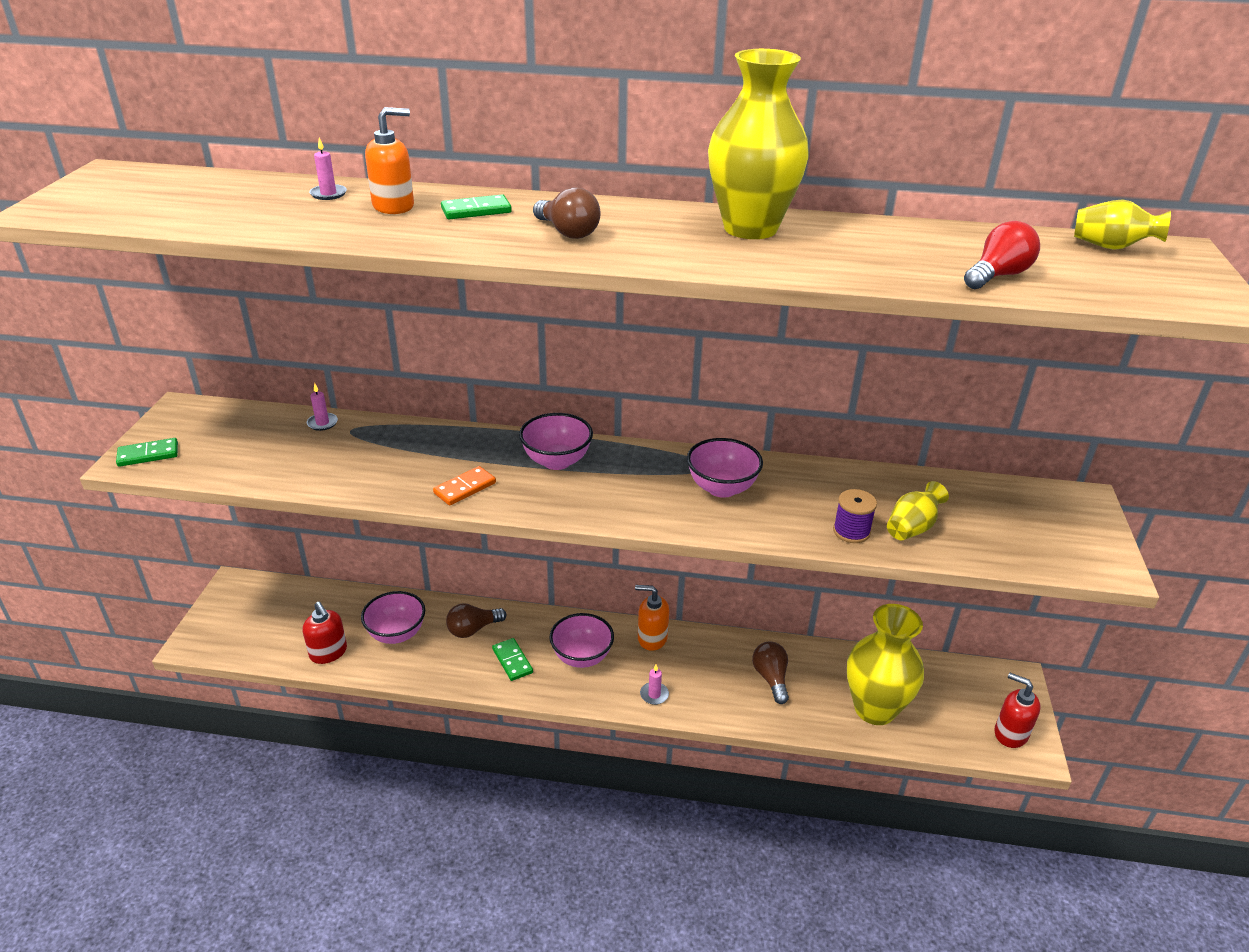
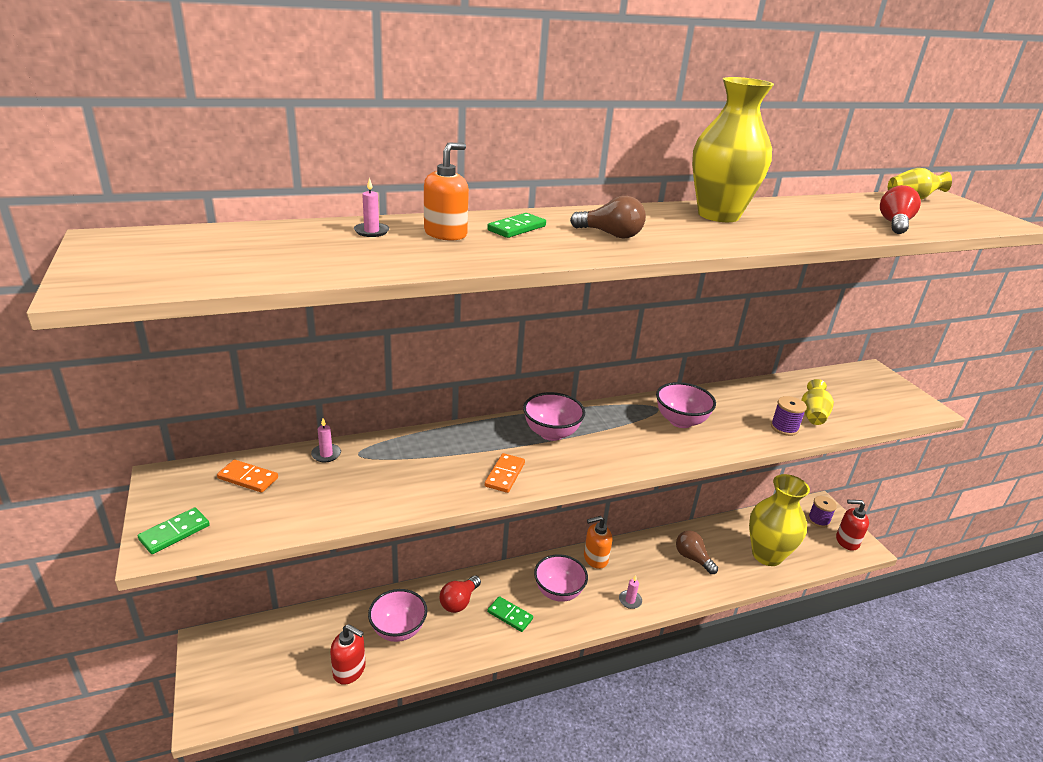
camera: 30 degrees left, 5 degrees down
(241, 426) = (248, 478): none -> orange domino
(473, 629) = (459, 601): brown light bulb -> red light bulb
(992, 695) = (818, 520): none -> purple spool

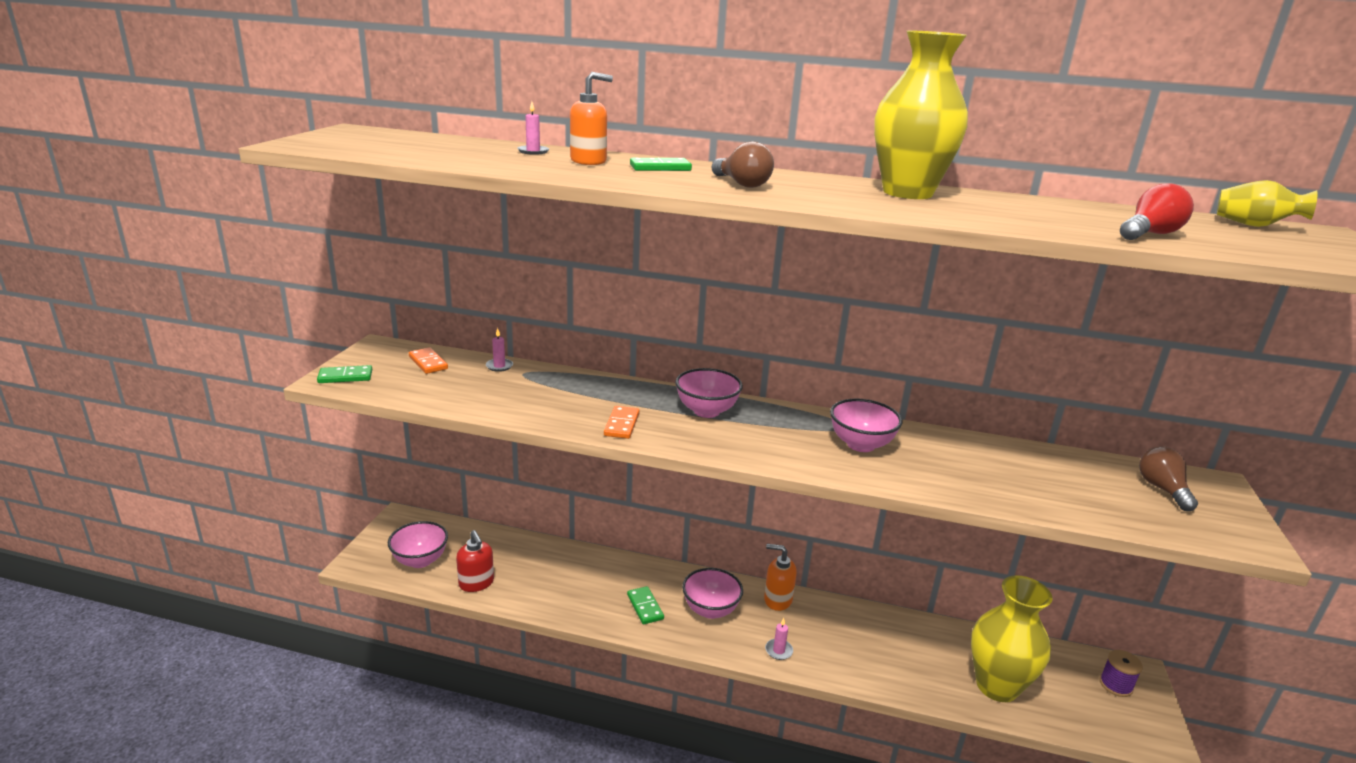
camera: 35 degrees right, 5 degrees down
(398, 630) = (540, 573): pink bowl -> pink bowl (420, 560)
(459, 601) = (610, 576): red light bulb -> none
(505, 475) = (622, 424): orange domino -> orange domino turned 45 degrees counterclockwise
(692, 558) = (892, 647): brown light bulb -> brown light bulb (1162, 489)
(784, 428) = (988, 490): purple spool -> none
(812, 415) = (1048, 492): yellow vase -> none
(846, 541) = (1138, 724): red soap dispenser -> none

